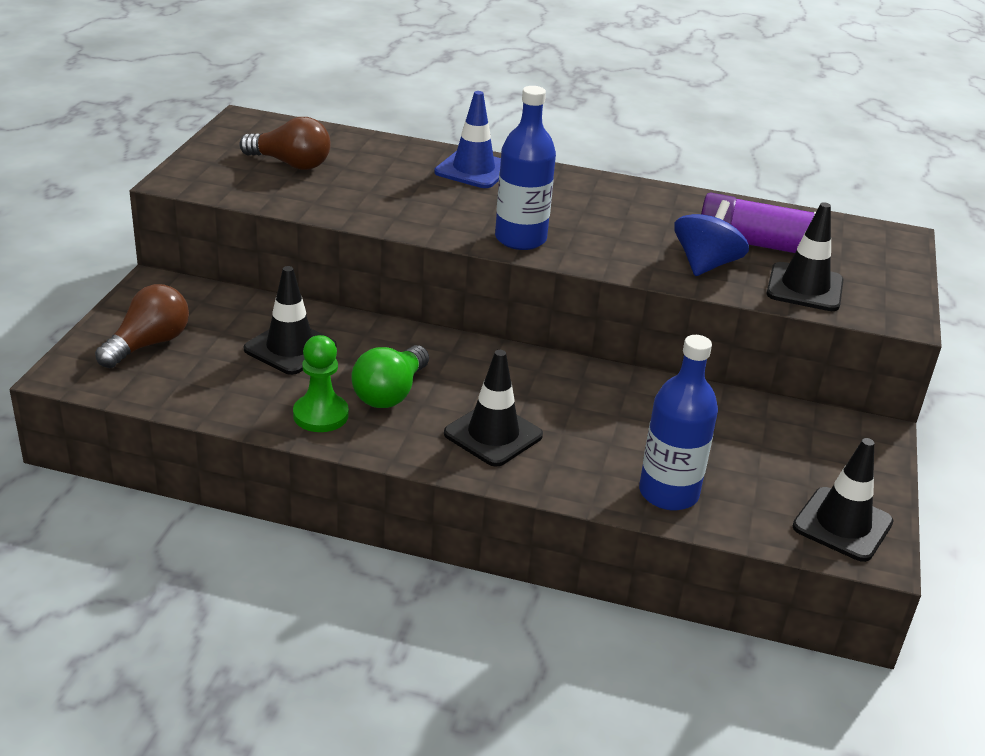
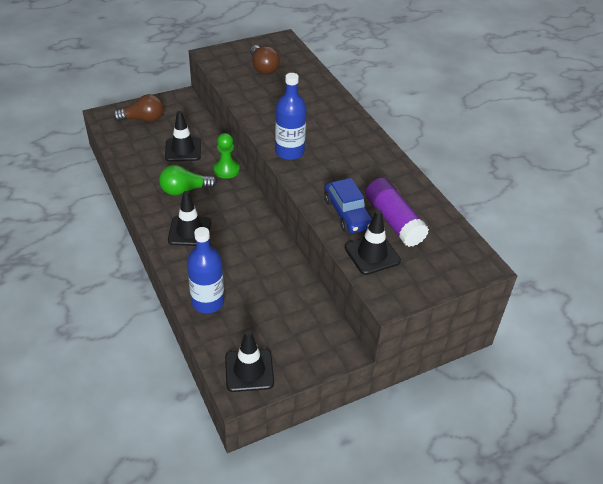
camera: 50 degrees right, 10 degrees up
(320, 415) = (148, 182): green pawn -> green pawn (226, 170)
(473, 170) = (333, 110): blue traffic cone -> none
(705, 265) = (347, 213): blue spinning top -> blue car

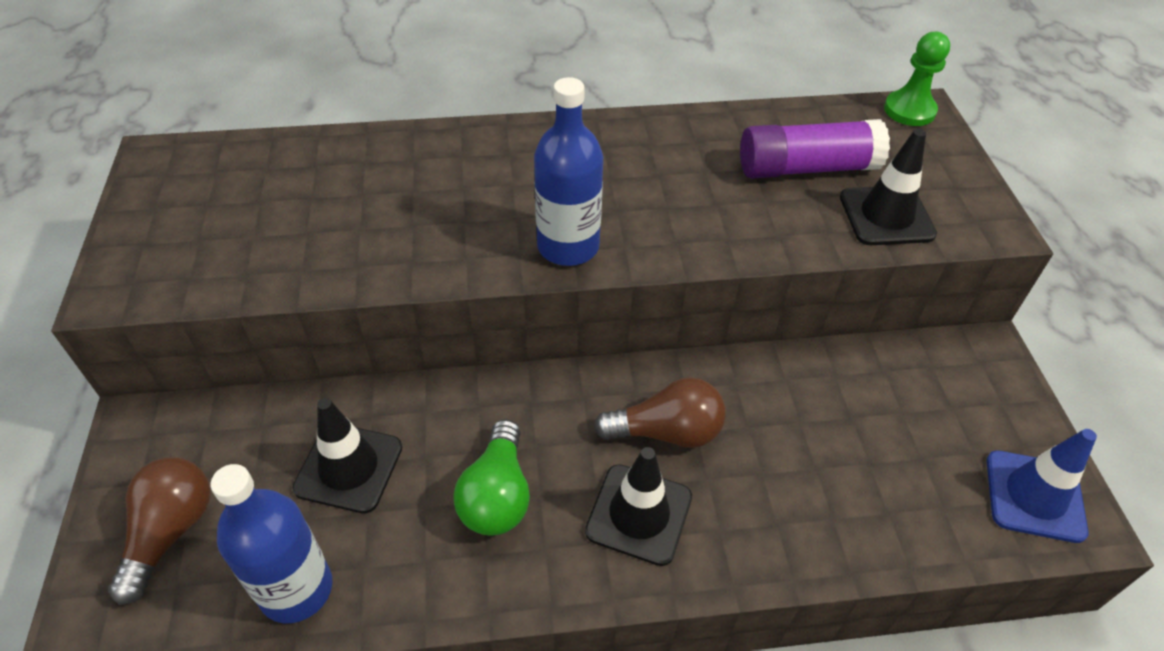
camera: 70 degrees left, 5 degrees up
(208, 302) = (857, 525): blue bottle -> blue bottle (296, 589)
(226, 170) = (462, 400): green pawn -> green pawn (909, 110)
(249, 370) = (1034, 496): black traffic cone -> blue traffic cone
(263, 68) = (244, 213): brown light bulb -> brown light bulb (666, 432)
(347, 213) = (775, 217): blue car -> none

